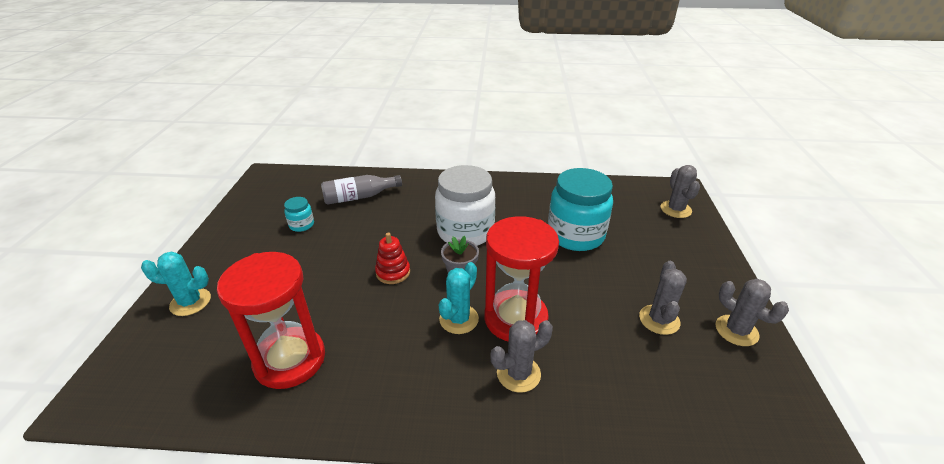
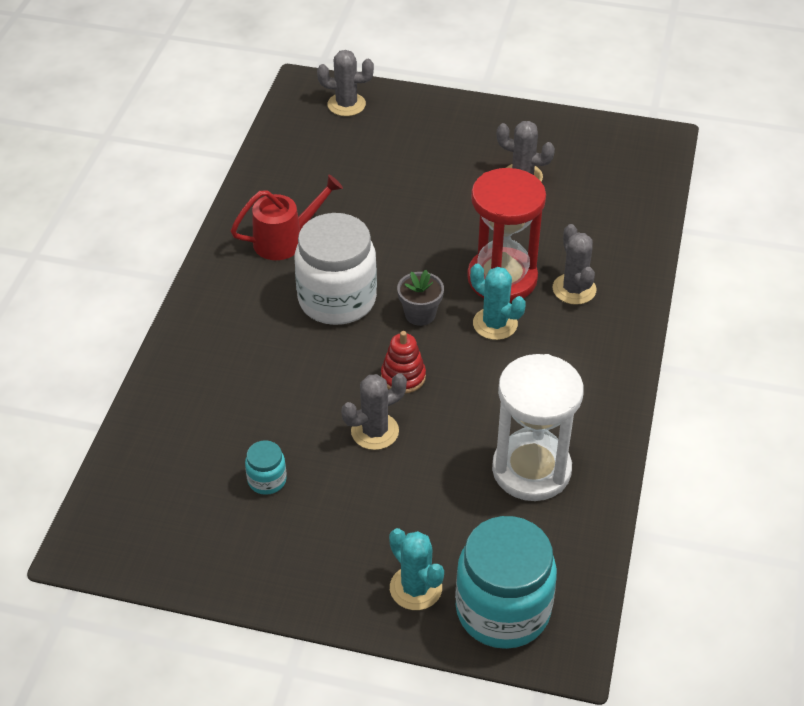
camera: 80 degrees left, 10 degrees up
(190, 302) = (415, 588): turquoise cactus -> turquoise cactus turned 45 degrees counterclockwise
(290, 360) = (531, 470): red hourglass -> white hourglass
(359, 197) = (210, 411): grey bottle -> none
(516, 203) = (285, 240): none -> red watering can
(575, 235) = (372, 201): turquoise jar -> turquoise jar (502, 610)
(736, 330) = (544, 132): grey cactus -> grey cactus (375, 431)

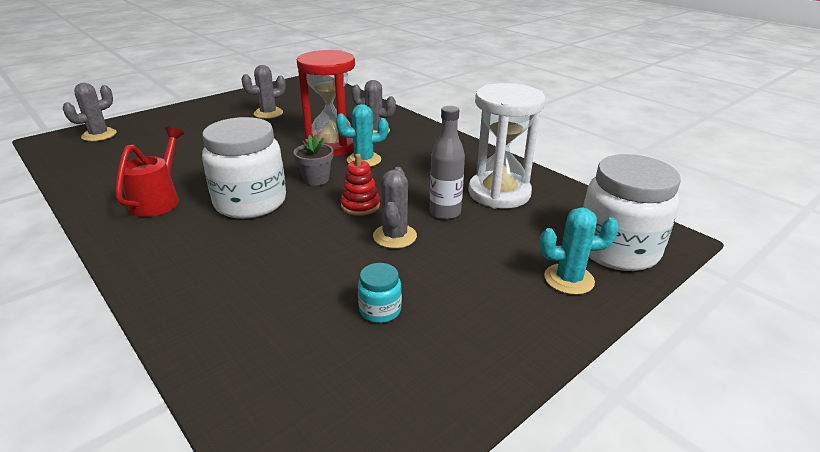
camera: 55 degrees left, 15 degrees down
(449, 446) = (445, 213): none -> grey bottle
(502, 610) = (617, 250): turquoise jar -> white jar

